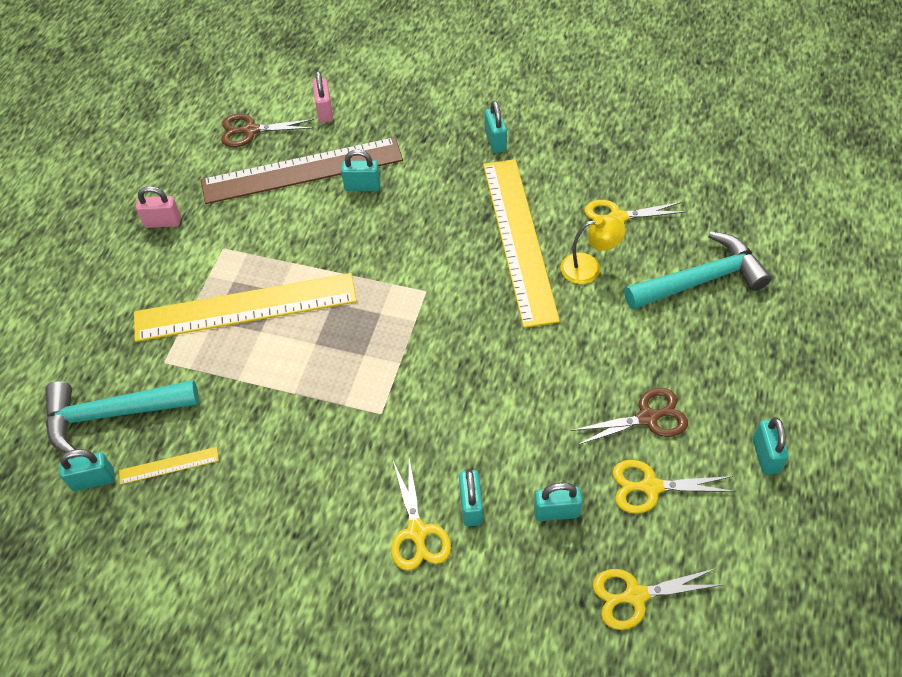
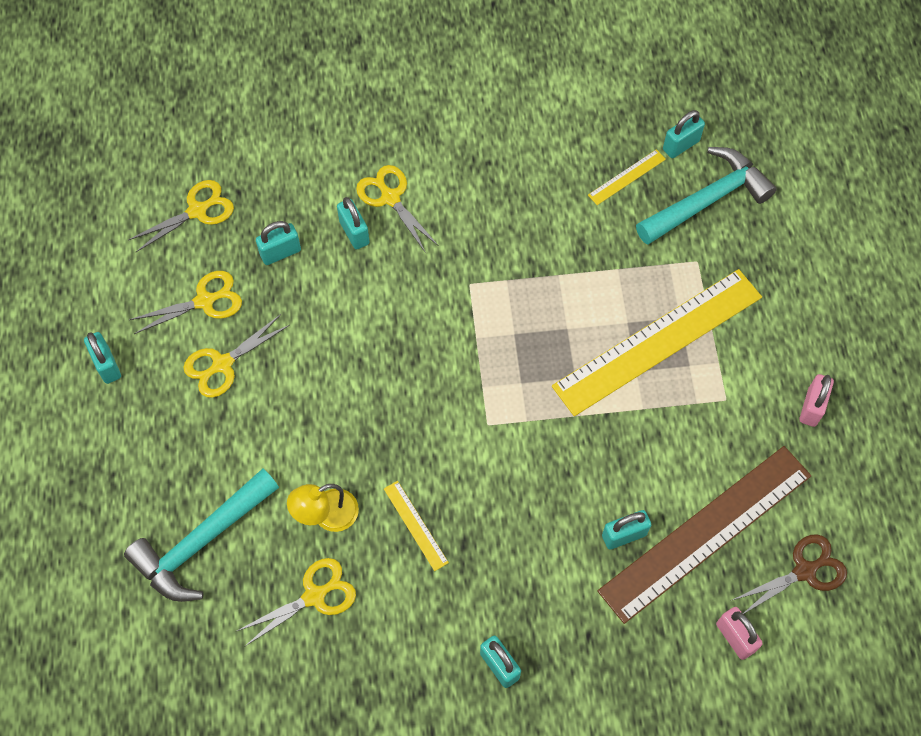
camera: 155 degrees right, 10 degrees up
(163, 222) = (812, 407): pink padlock -> pink padlock turned 45 degrees counterclockwise
(519, 239) = (415, 525): yellow ruler -> yellow ruler, size x0.40
(648, 417) = (222, 364): brown scissors -> yellow scissors

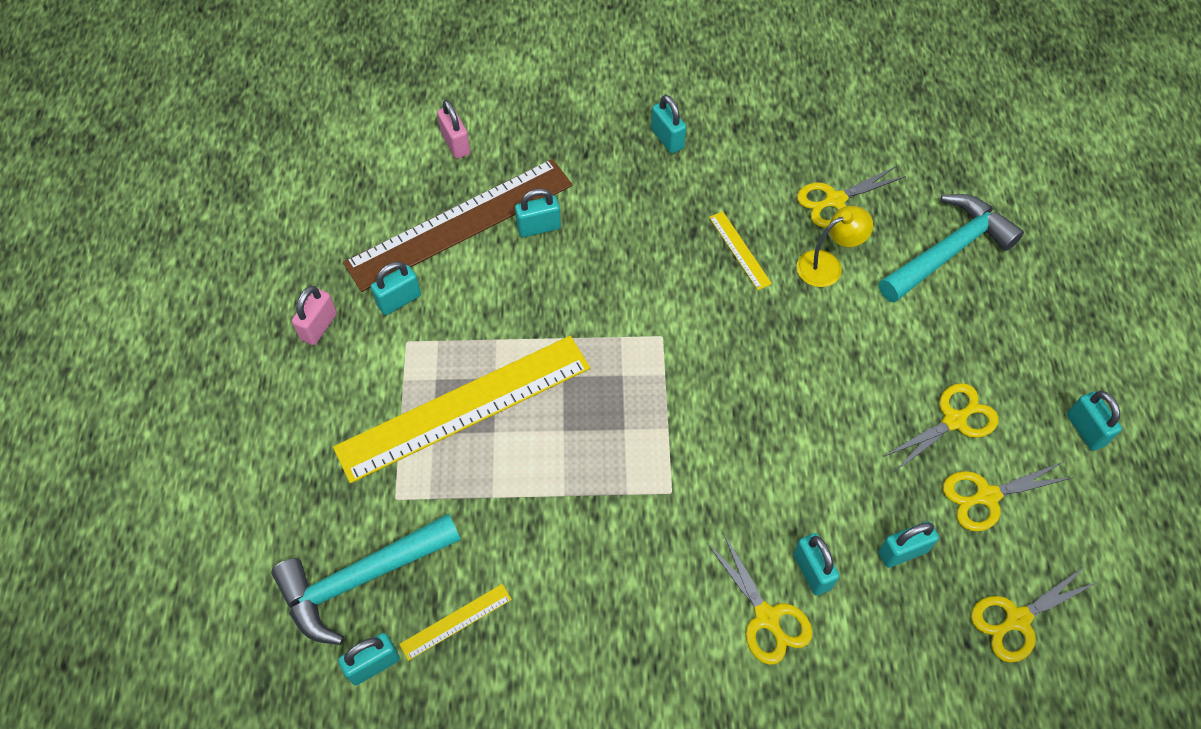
camera: 175 degrees left, 5 degrees down
(744, 441) = (399, 300): none -> turquoise padlock
(805, 571) = (377, 187): brown scissors -> none

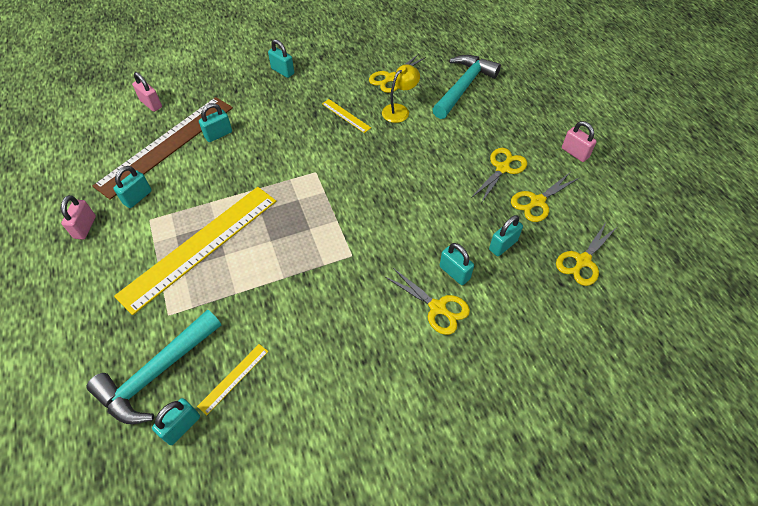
camera: 20 degrees left, 5 degrees down
(1085, 430) = (574, 153): turquoise padlock -> pink padlock

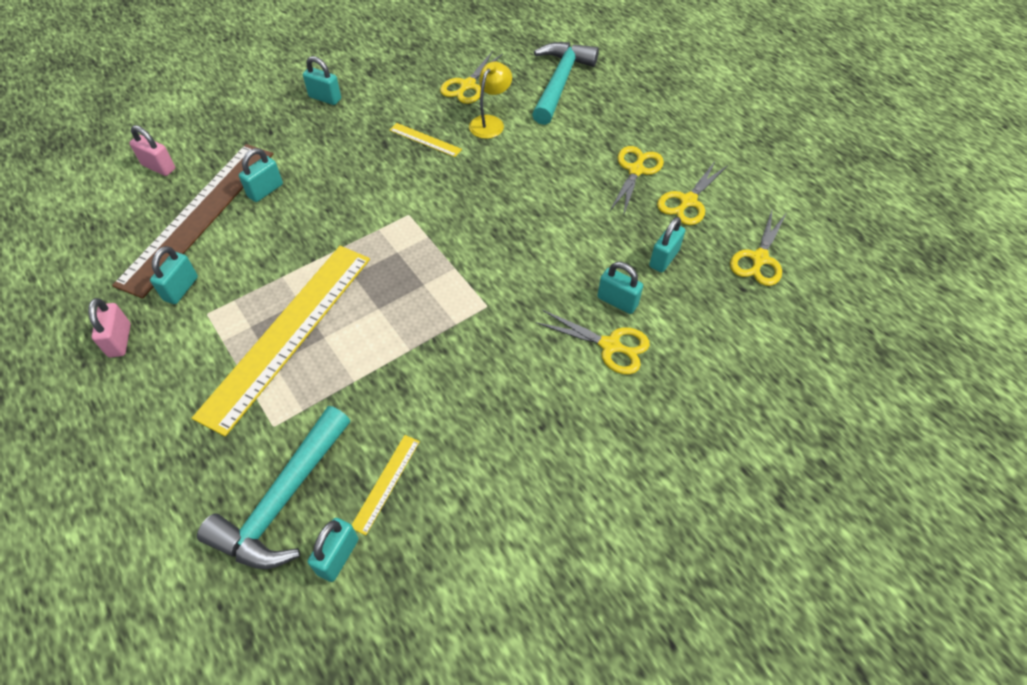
camera: 15 degrees left, 0 degrees up
(574, 153) = (713, 138): pink padlock -> none

